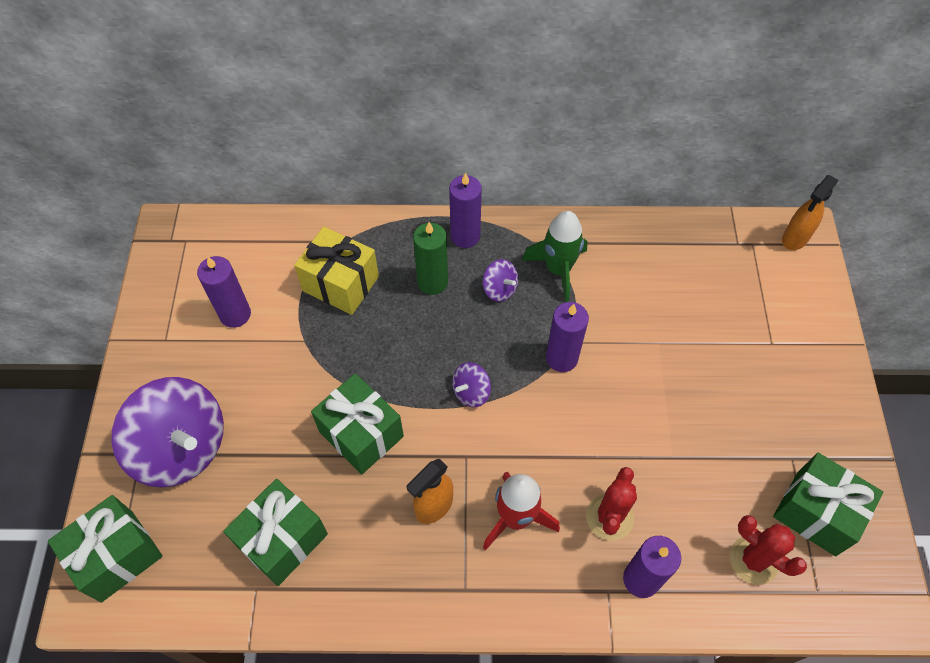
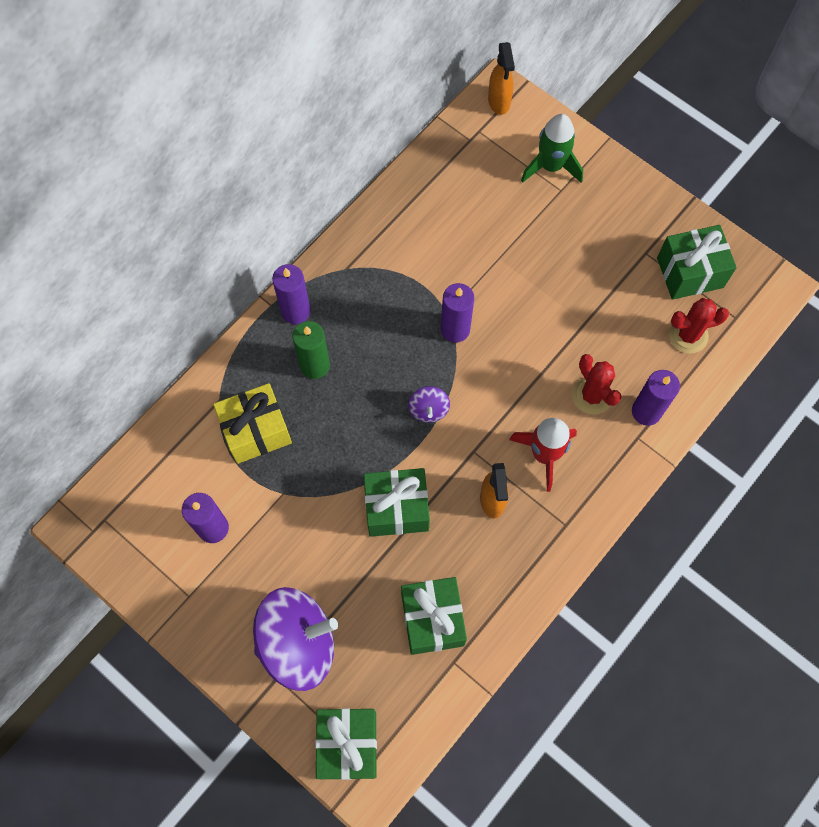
camera: 50 degrees left, 10 degrees up
(499, 289) = (363, 324): purple spinning top -> none
(558, 270) = (383, 272): green rocket -> green rocket (551, 166)

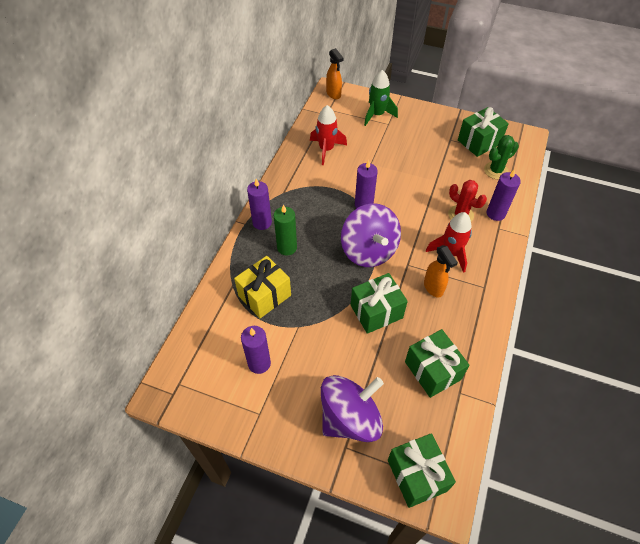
camera: 20 degrees left, 15 degrees down
(428, 409) = (369, 250): purple spinning top -> purple spinning top, size x2.28
(441, 210) = (326, 149): none -> red rocket
(688, 335) = (496, 170): red cactus -> green cactus

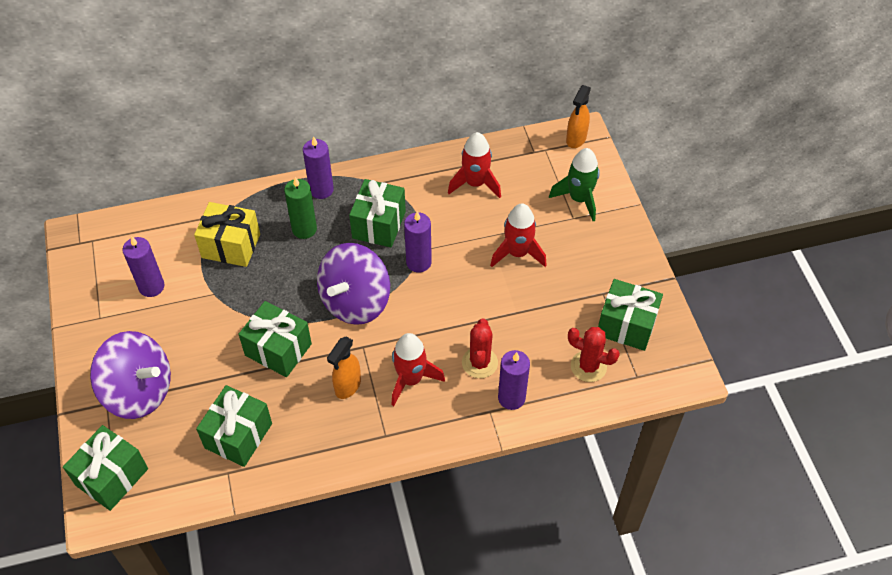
camera: 55 degrees right, 0 degrees up
(317, 208) = (379, 225): none -> green gift
(394, 158) = (517, 253): none -> red rocket
(496, 170) = (588, 366): green cactus -> red cactus

